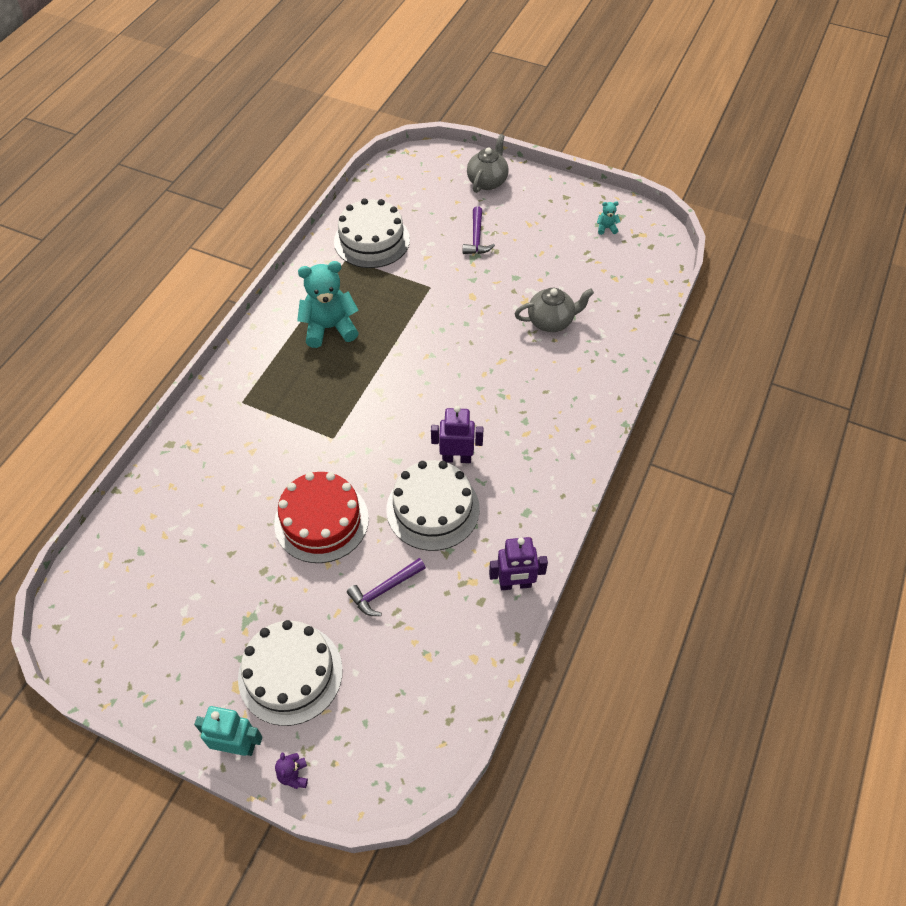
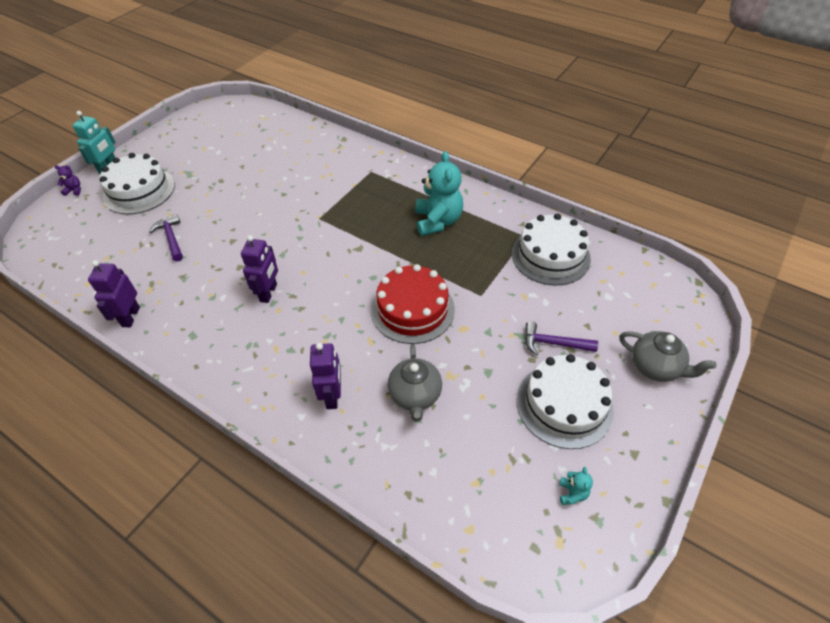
camera: 100 degrees right, 5 degrees down
(321, 520) = (246, 209): red cake -> red cake (412, 309)
(433, 509) = (226, 272): white cake -> white cake (564, 404)
(566, 378) = (332, 396): none -> purple robot

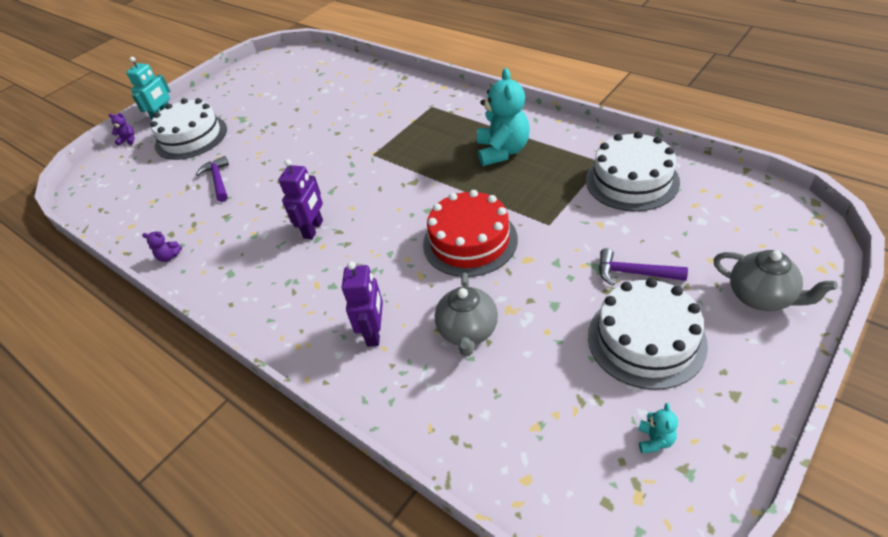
camera: 10 degrees right, 5 degrees down
(130, 317) = (169, 257): purple robot -> purple teddy bear

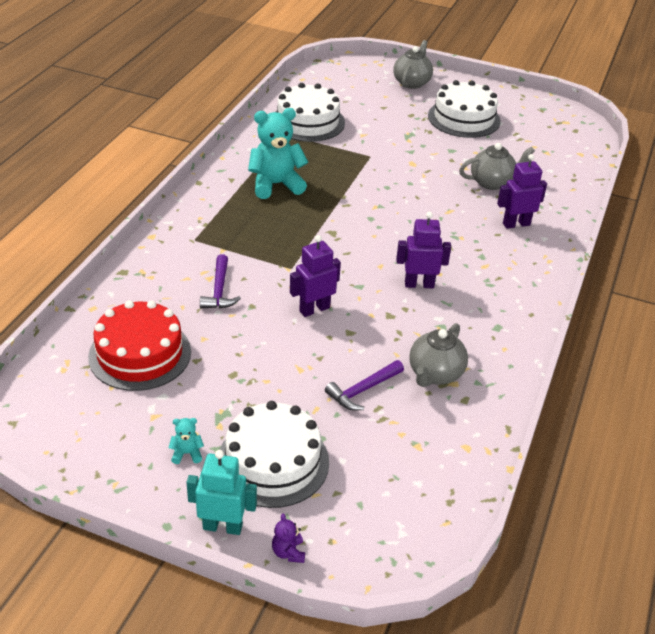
camera: 115 degrees left, 5 degrees down
(169, 257) = (497, 385): purple teddy bear -> none
(206, 221) = (435, 374): none -> grey teapot
(316, 163) = (314, 309): none -> purple robot
(470, 241) = (402, 191): red cake -> red cake (140, 354)
(634, 273) = (409, 122): purple hammer -> purple hammer (219, 290)
(655, 440) = (530, 117): turquoise teddy bear -> turquoise teddy bear (187, 453)

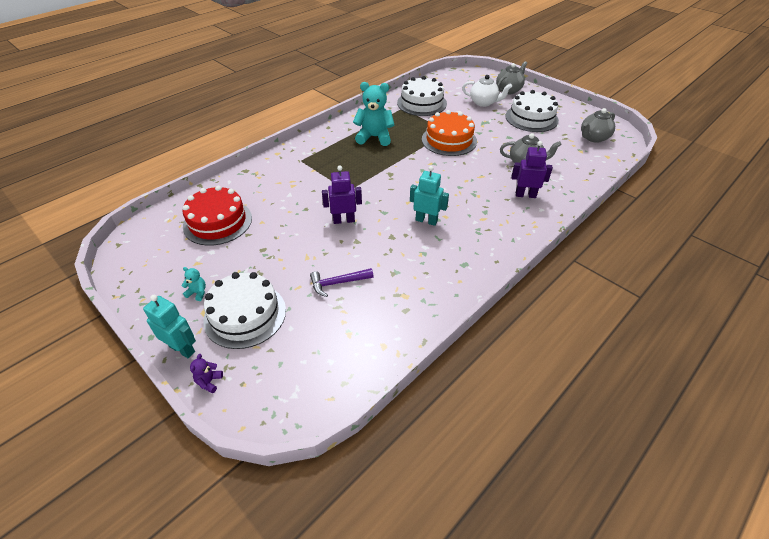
camera: 25 degrees right, 5 degrees up
(219, 290) = (293, 194): purple hammer -> none
(379, 169) = (449, 140): none -> orange cake
(390, 107) = (484, 103): none -> white teapot
(419, 284) = (426, 220): purple robot -> turquoise robot
(435, 374) = (396, 285): grey teapot -> grey teapot (593, 138)

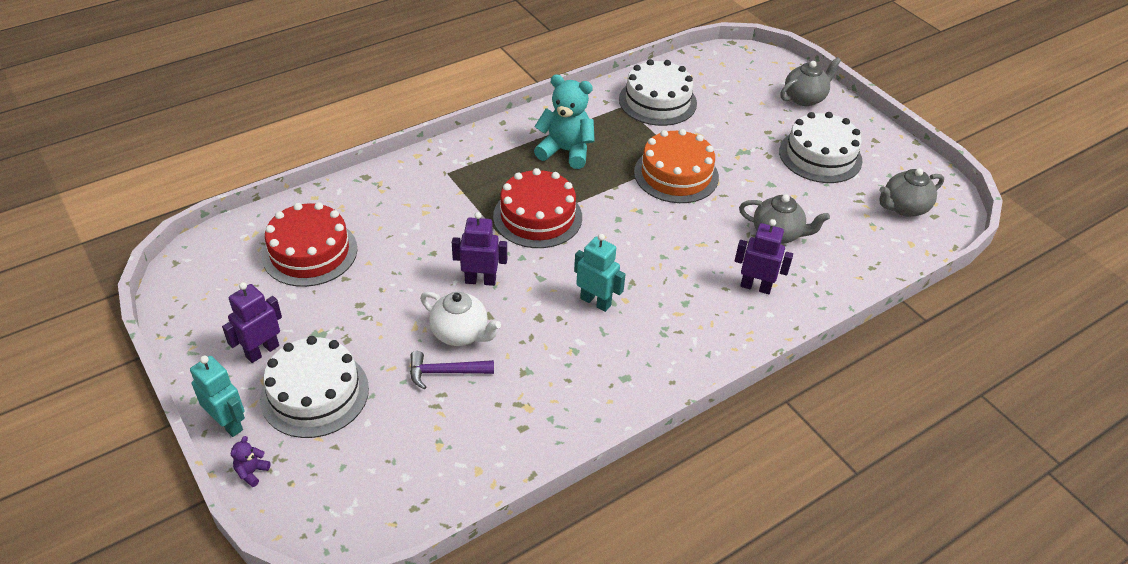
camera: 10 degrees right, 0 degrees up
(197, 293) = (262, 351): turquoise teddy bear -> purple robot
(369, 176) = (537, 216): none -> red cake
(484, 103) = (755, 115): white teapot -> white teapot (460, 333)

